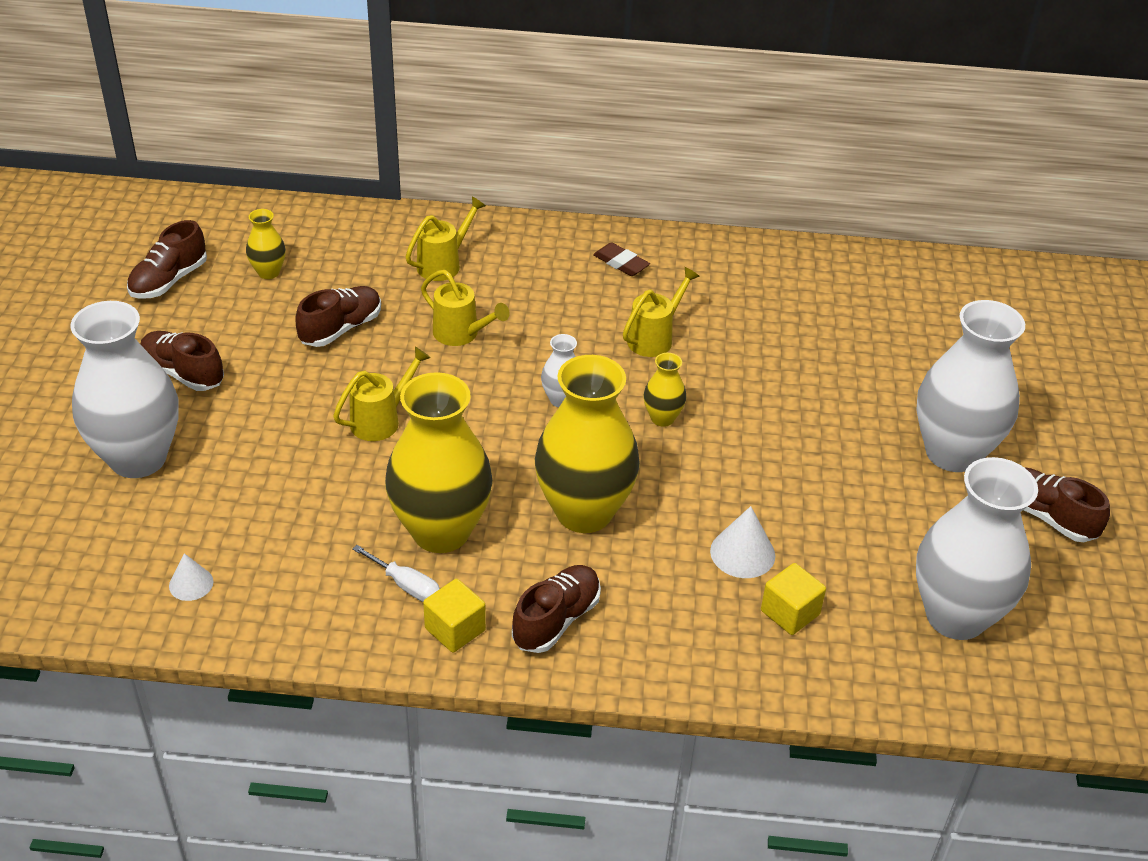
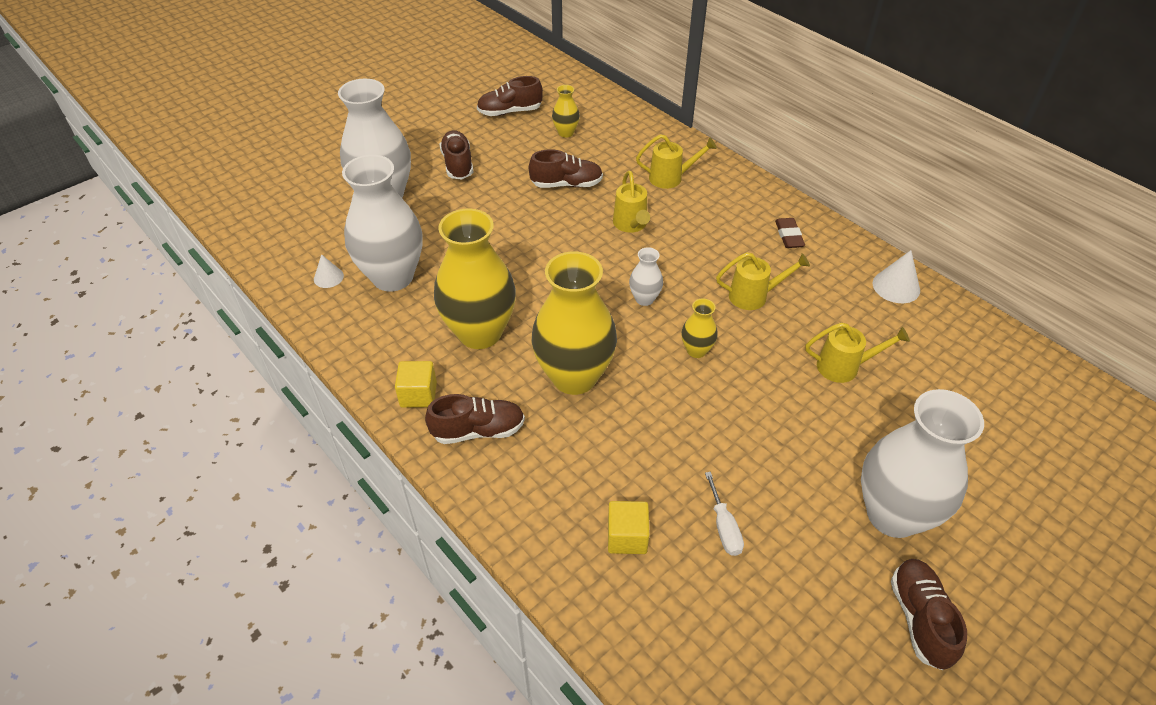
camera: 45 degrees right, 5 degrees up
(381, 420) = (525, 248): yellow watering can -> yellow watering can (844, 367)
(406, 585) = (425, 351): white screwdriver -> white screwdriver (724, 527)
(742, 553) = (643, 473): white cone -> white cone (896, 286)
(955, 616) = (747, 635): white vase -> white vase (393, 277)

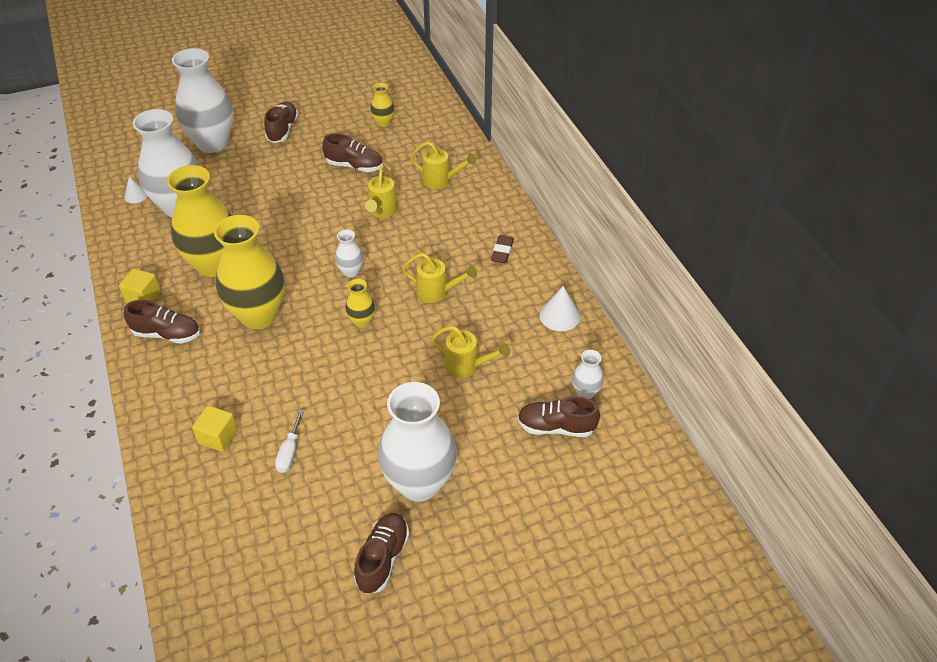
camera: 20 degrees right, 0 degrees up
(510, 112) = (351, 95): brown shoe -> brown shoe (556, 427)
(983, 359) = (585, 392): none -> white vase

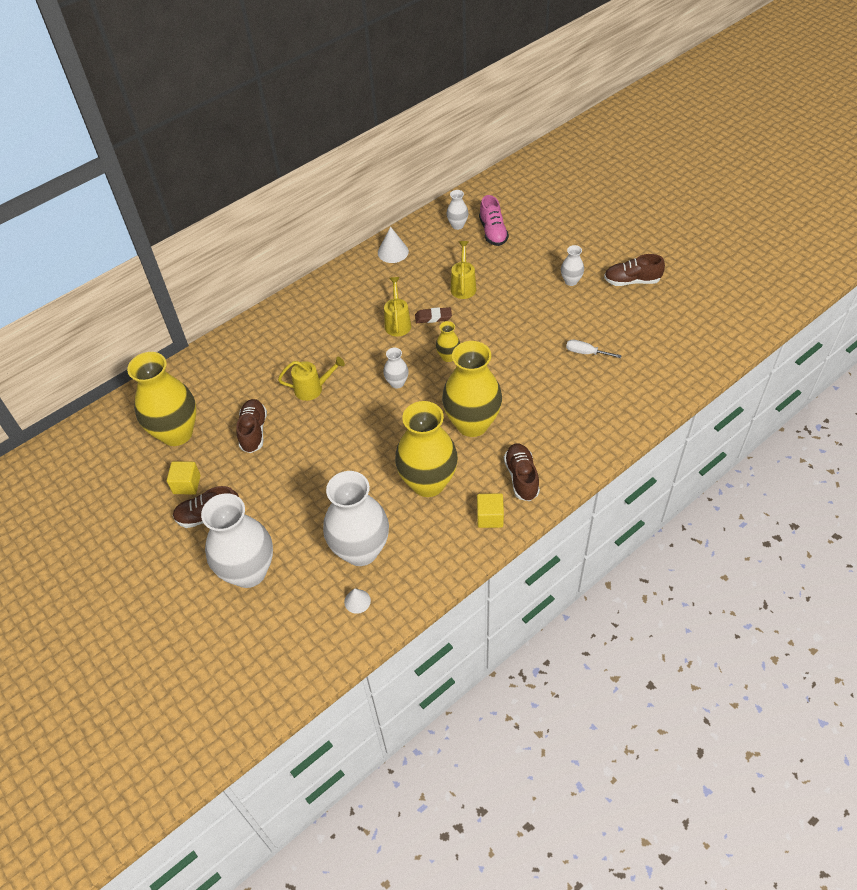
camera: 105 degrees left, 5 degrees up
(218, 437) = (597, 397): yellow cube -> yellow cube (187, 484)
(289, 452) = (586, 352): white screwdriver -> white screwdriver turned 150 degrees counterclockwise
(383, 123) = (176, 433): yellow vase -> yellow vase, size x2.24
(419, 483) = (571, 281): white vase -> white vase, size x0.45
(441, 180) = (257, 361): yellow watering can -> none
(502, 251) = (336, 298): brown eraser -> brown eraser (433, 317)
(556, 427) = (493, 232): brown shoe -> pink shoe

